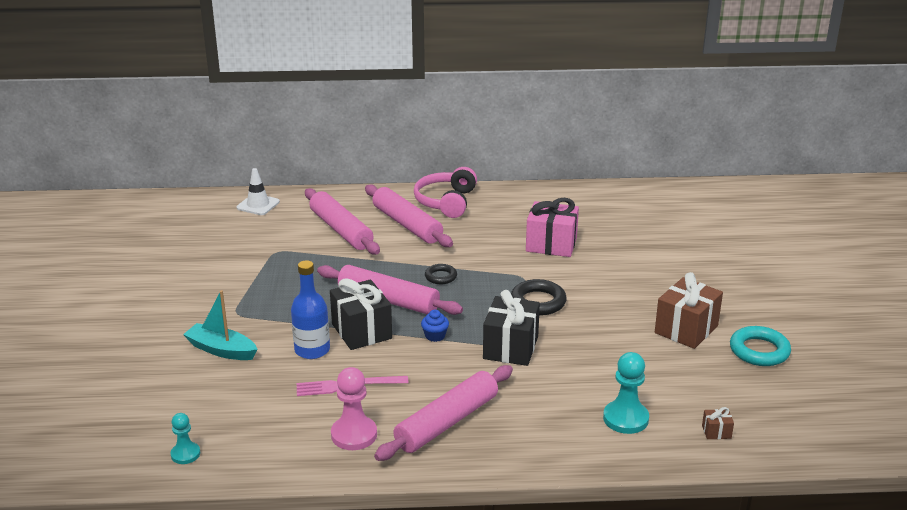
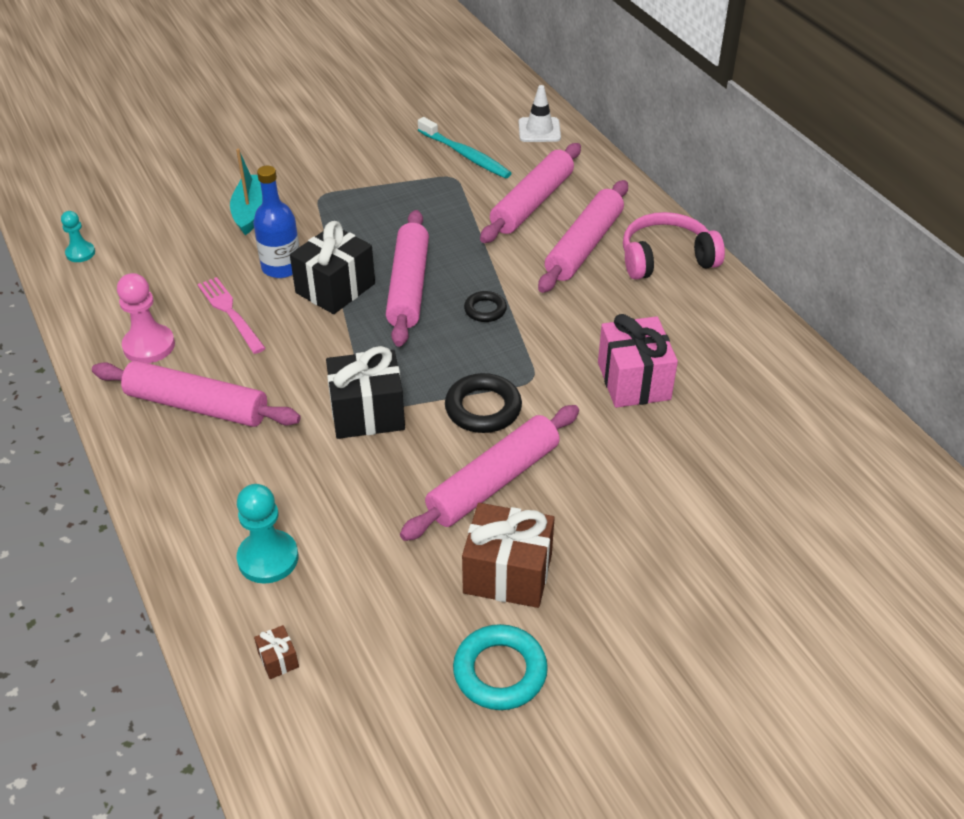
camera: 65 degrees right, 15 degrees up
(255, 240) = (465, 155): none -> turquoise toothbrush
(435, 336) = (357, 345): blue cupcake -> none
(607, 315) = (494, 482): none -> pink rolling pin

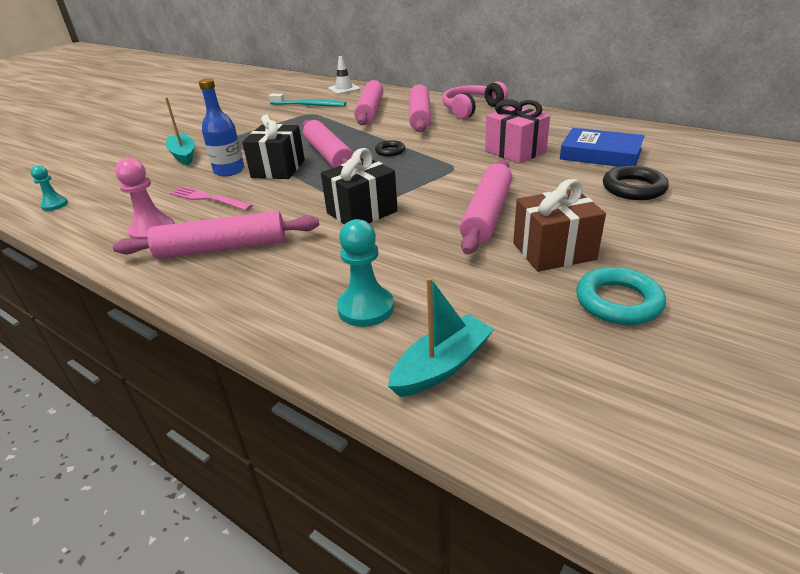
camera: 25 degrees left, 10 degrees down
(278, 659) = (442, 366): brown gift -> turquoise boat
(483, 408) = (439, 187): black ring -> black ring (633, 188)
(734, 436) = (600, 154): none -> blue book

